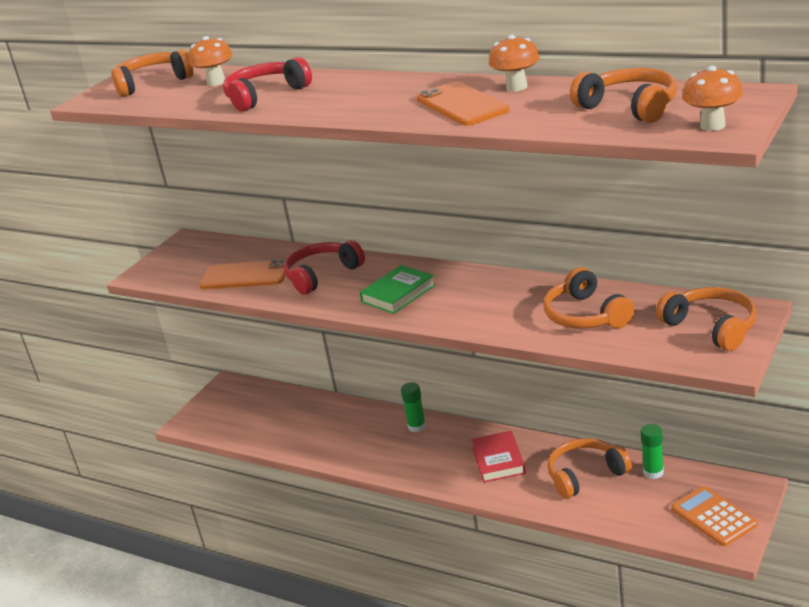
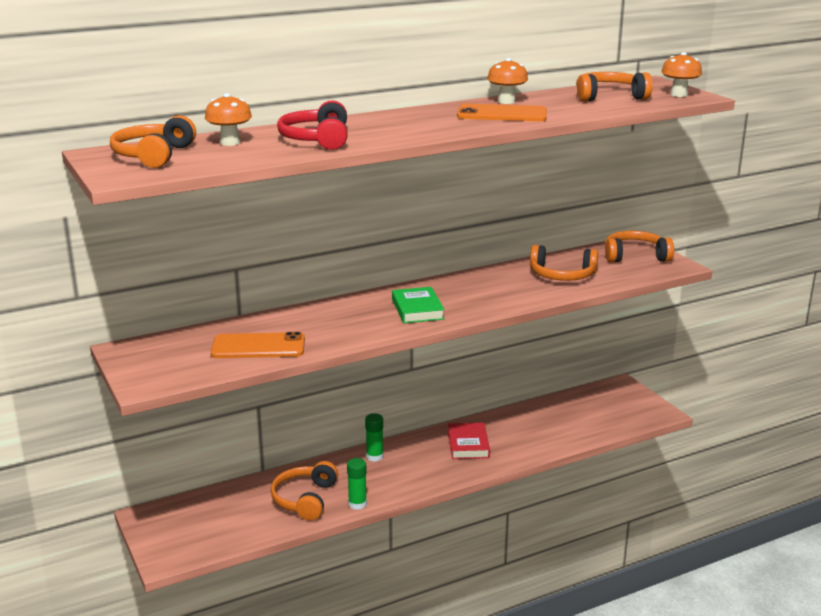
camera: 60 degrees left, 5 degrees down
(245, 276) = (258, 347): orange phone -> orange phone turned 45 degrees clockwise
(322, 275) = (327, 322): red headphones -> none
(498, 460) = (468, 444): red book -> red book turned 60 degrees clockwise
(585, 475) = (532, 424): orange headphones -> orange headphones (305, 499)
(653, 472) = (563, 403): green glue stick -> green glue stick (357, 504)
(713, 517) = (631, 406): orange calculator -> none

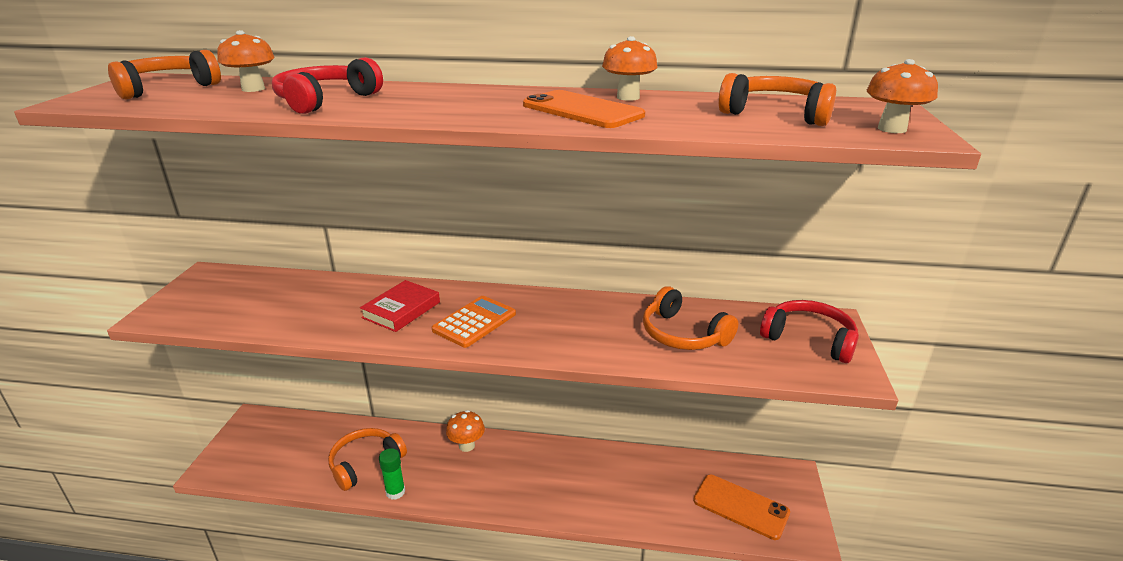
camera: 35 degrees right, 5 degrees up
(258, 347) = (288, 311): orange phone -> orange phone (740, 506)
(374, 456) = (466, 446): green glue stick -> orange mushroom
(417, 309) = (474, 322): green book -> orange calculator
(468, 444) = (559, 473): red book -> red book (401, 310)
(635, 256) = (809, 339): orange headphones -> red headphones

